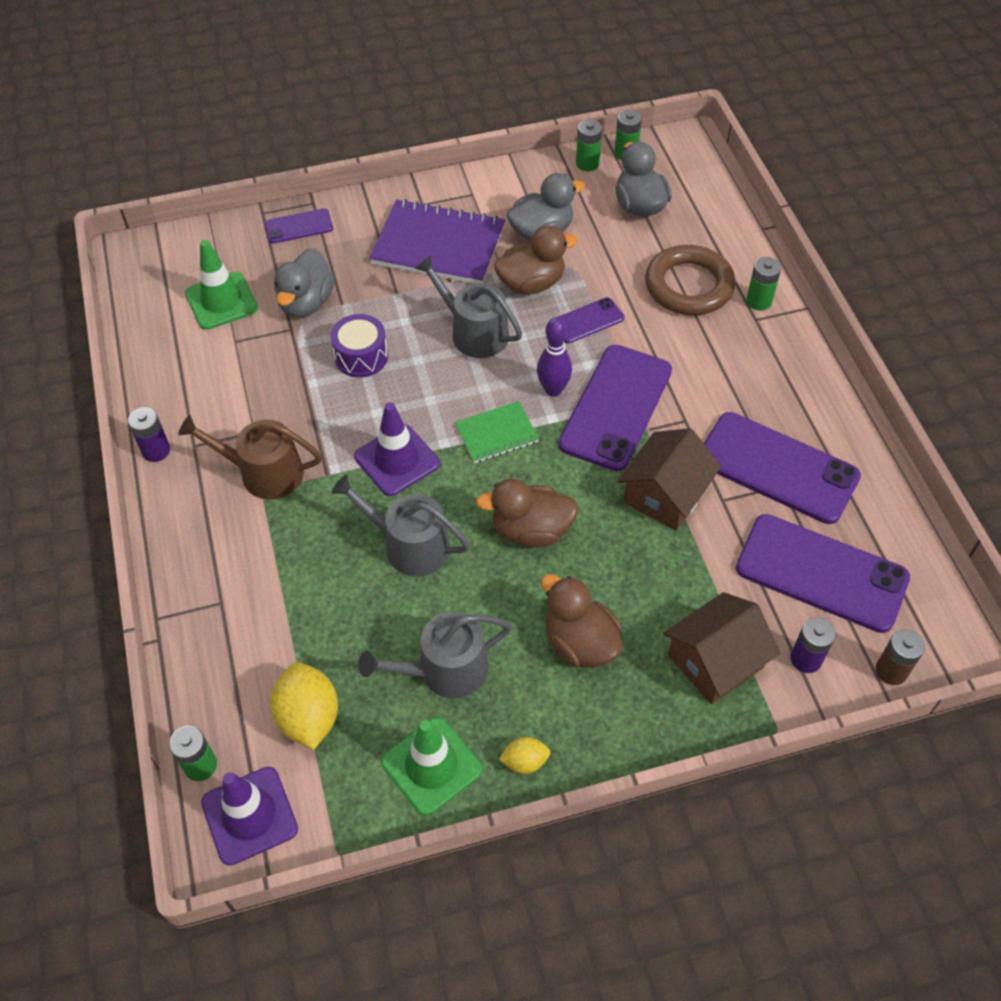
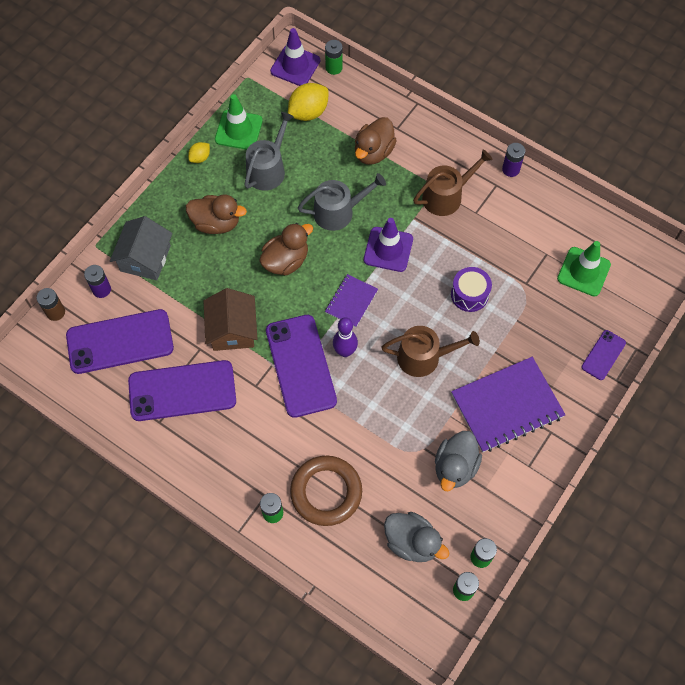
camera: 140 degrees right, 10 degrees up
(306, 303) = (537, 305): grey duck -> none
(309, 717) = (308, 112): yellow lemon -> yellow lemon turned 75 degrees counterclockwise
(474, 332) = (424, 357): grey watering can -> brown watering can
(496, 434) = (351, 301): green notebook -> purple notebook
(531, 283) = (423, 419): brown duck -> brown duck (373, 152)
(587, 321) = (366, 415): purple phone -> none
(715, 661) = (145, 258): brown house -> grey house

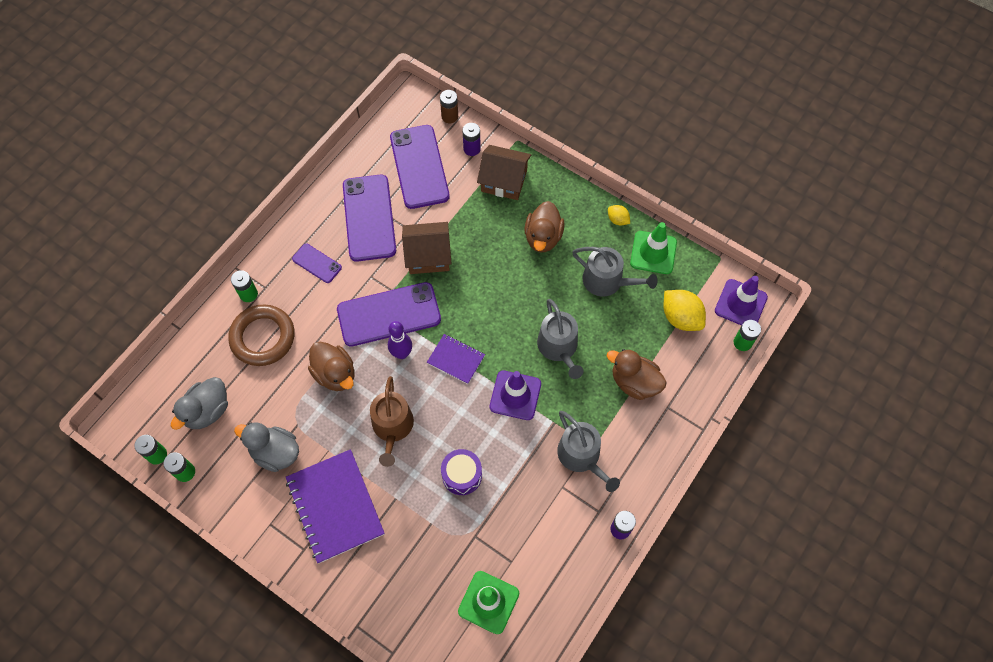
camera: 90 degrees right, 0 degrees up
(145, 258) = (504, 181): grey house -> brown house
(286, 261) = (501, 299): brown duck -> brown duck (335, 374)
(446, 196) = (582, 456): brown watering can -> grey watering can
(603, 355) = (386, 614): purple phone -> purple phone (317, 263)

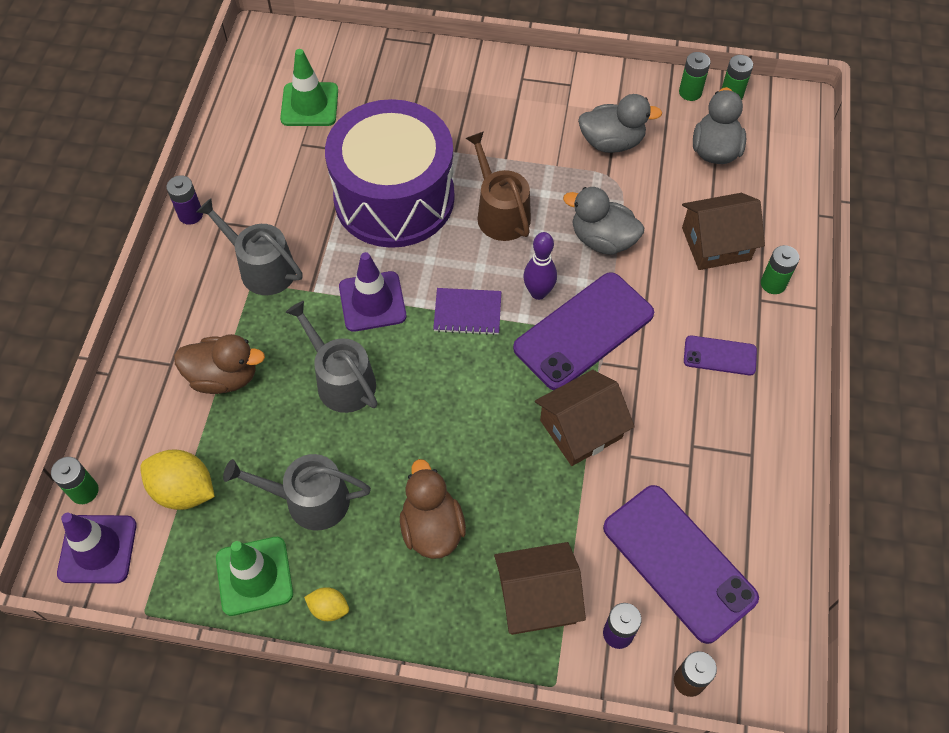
camera: 155 degrees right, 5 degrees down
(263, 337) = (716, 244): brown ring -> brown house
(335, 374) = (602, 239): brown duck -> grey duck
(335, 506) = (514, 122): purple notebook -> none
(369, 218) = (696, 448): purple phone -> none
(462, 475) = (394, 198): purple drum -> purple drum, size x2.45

